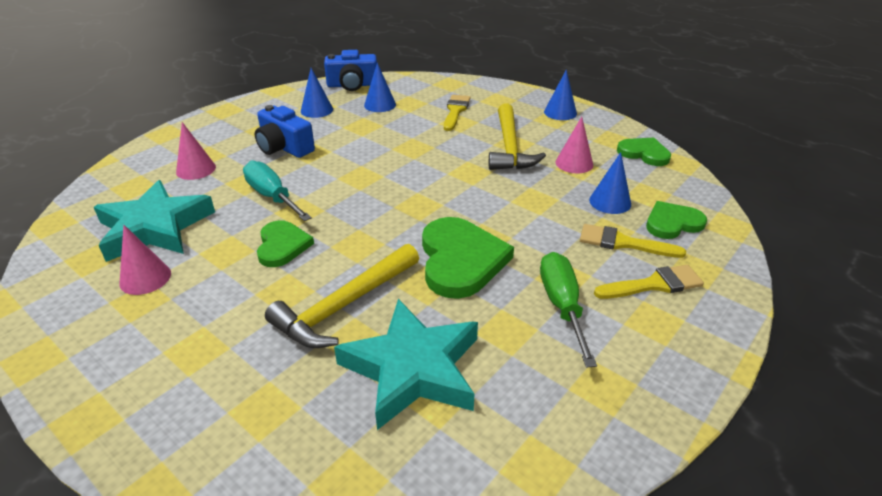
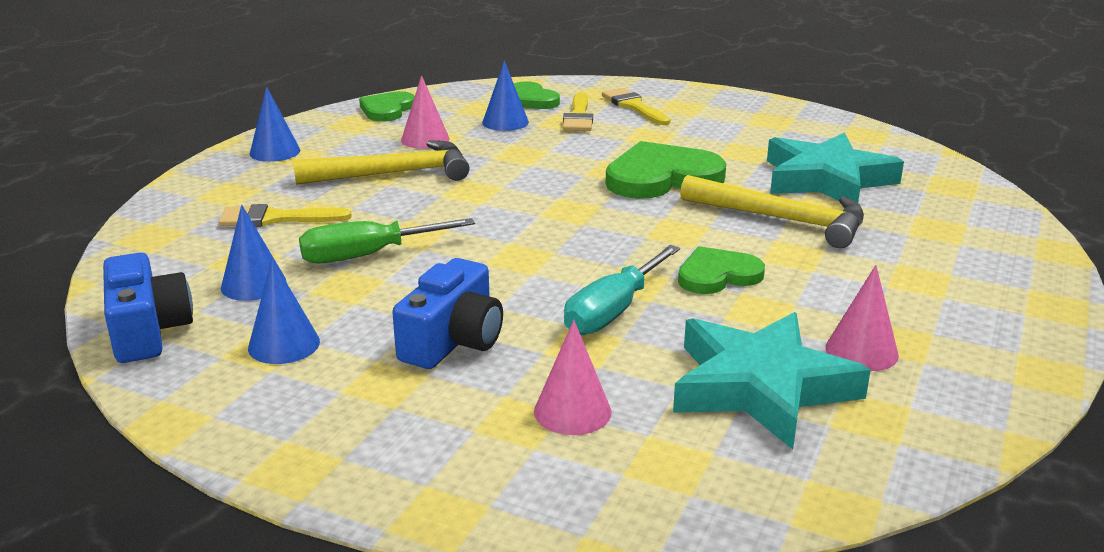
camera: 105 degrees left, 10 degrees down
(562, 305) = (692, 134): green screwdriver -> green screwdriver (367, 255)

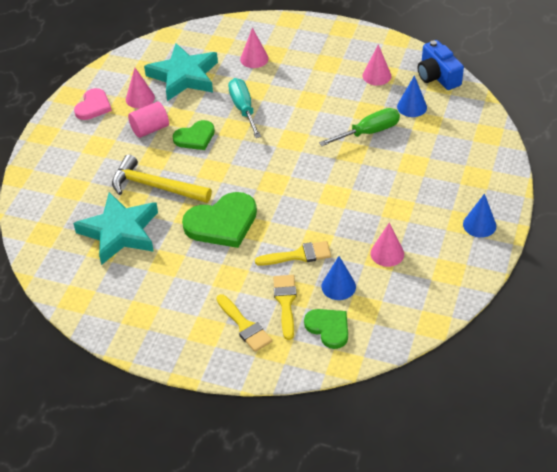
camera: 175 degrees right, 20 degrees up
(276, 218) = (433, 156): yellow brush -> yellow brush (298, 255)
(284, 344) = (376, 76): blue cone -> pink cone
(387, 109) = (434, 297): green heart -> none
(394, 174) = (389, 207): yellow hammer -> none
(453, 341) = (308, 85): blue camera -> none
(613, 311) = (243, 109): turquoise screwdriver -> turquoise screwdriver turned 45 degrees counterclockwise
(818, 295) = (150, 129): none -> pink cylinder
(971, 345) = (93, 106): none -> pink heart

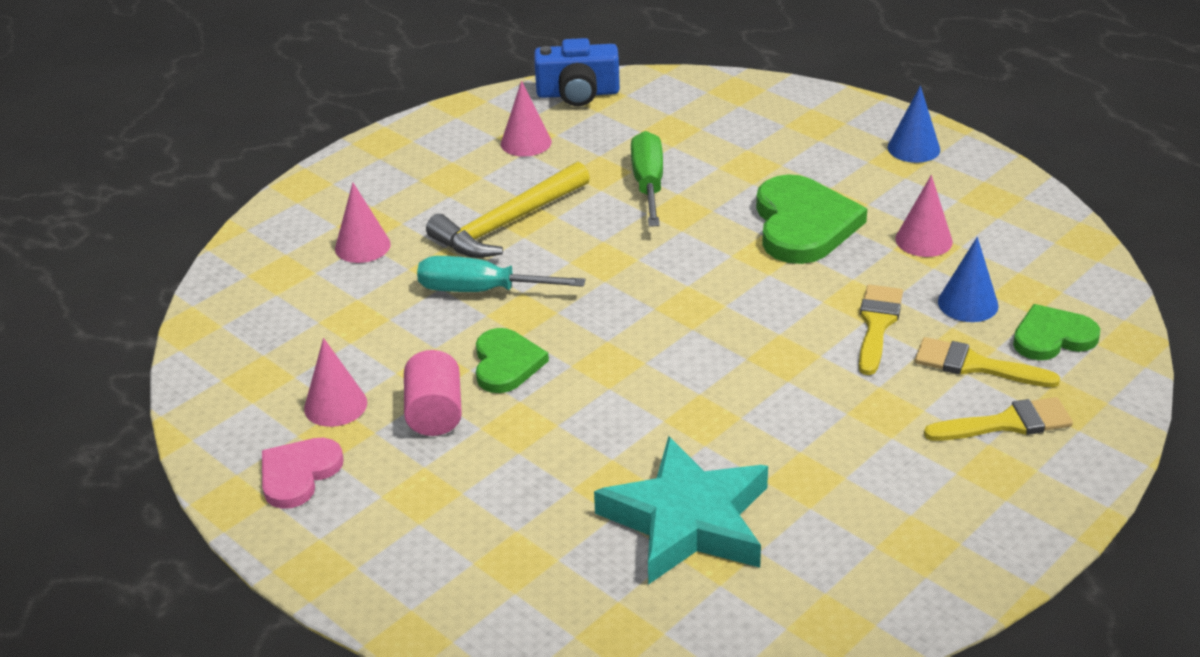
camera: 65 degrees left, 10 degrees down
(93, 106) = (298, 474): pink heart -> pink heart turned 105 degrees counterclockwise
(155, 186) = (597, 444): yellow hammer -> yellow hammer (507, 224)
(184, 76) = (328, 336): turquoise star -> none
(222, 223) = (749, 387): green heart -> green heart (803, 224)
(412, 107) = (625, 132): blue cone -> none

